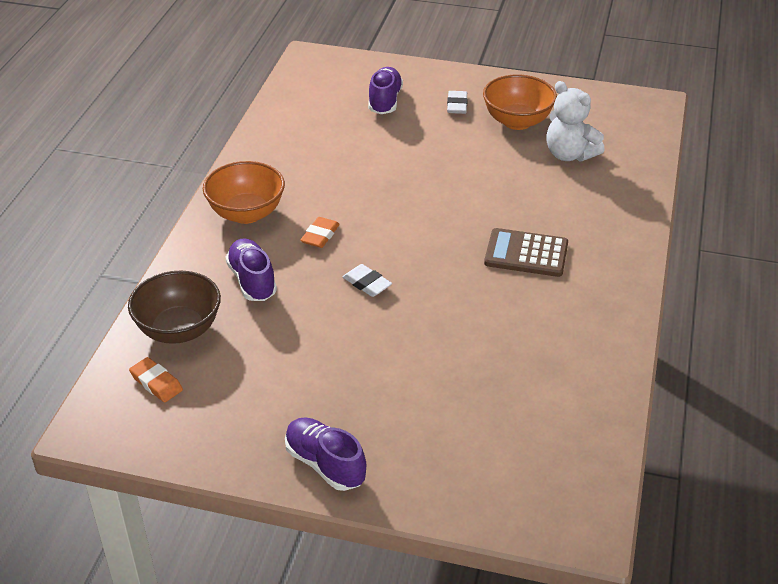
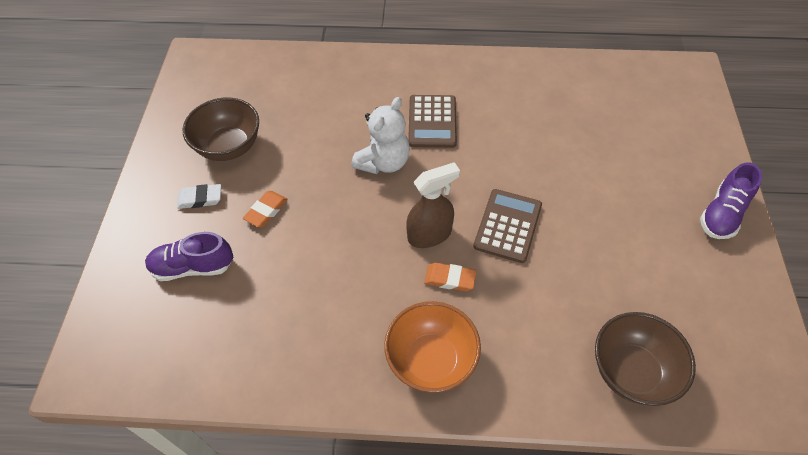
camera: 100 degrees left, 15 degrees up
(156, 383) = (707, 368): orange eraser -> orange eraser (266, 211)
(252, 281) = (537, 323): purple shoe -> none
(367, 283) = (507, 226): white eraser -> brown calculator
(374, 230) = (430, 234): none -> brown spray bottle
(517, 121) = (229, 147): orange bowl -> brown bowl
(569, 154) = (282, 105): white teddy bear -> white teddy bear (384, 162)

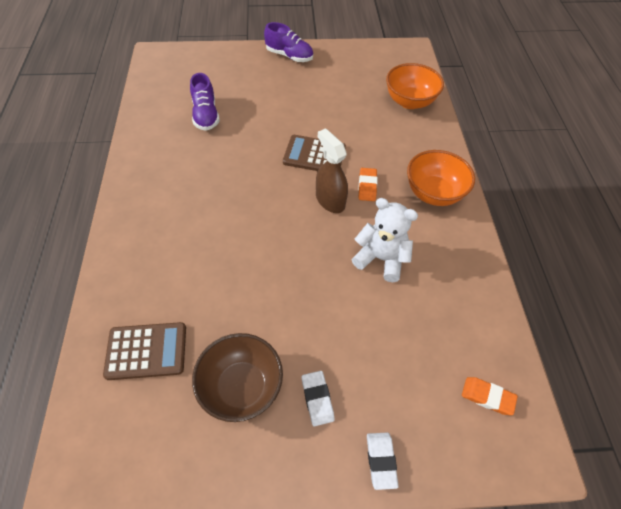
camera: 100 degrees left, 0 degrees up
(131, 239) = (381, 460): none -> white eraser
(193, 267) = (400, 381): purple shoe -> purple shoe (206, 115)
(266, 211) = (324, 328): orange eraser -> orange eraser (487, 397)
(384, 162) = (256, 238): white teddy bear -> white teddy bear (381, 258)
(432, 122) = (206, 206): brown calculator -> brown calculator (146, 351)
(632, 371) = (409, 102): brown bowl -> orange bowl

